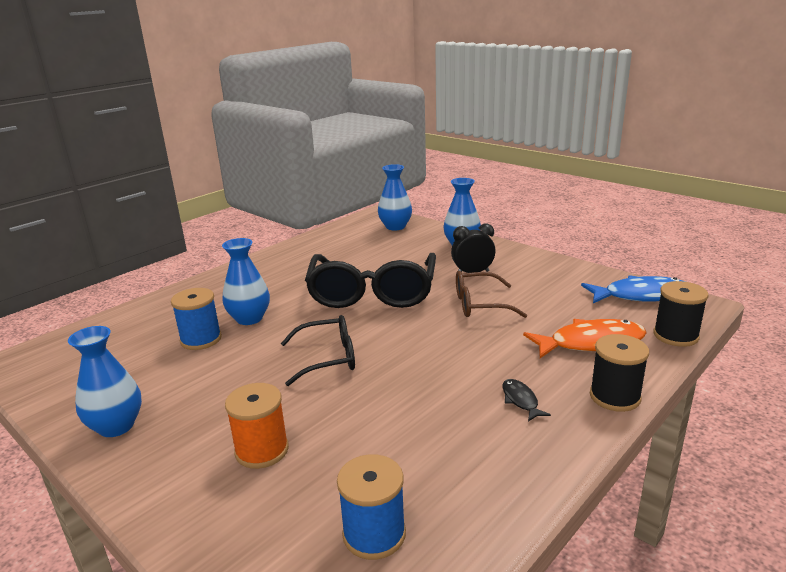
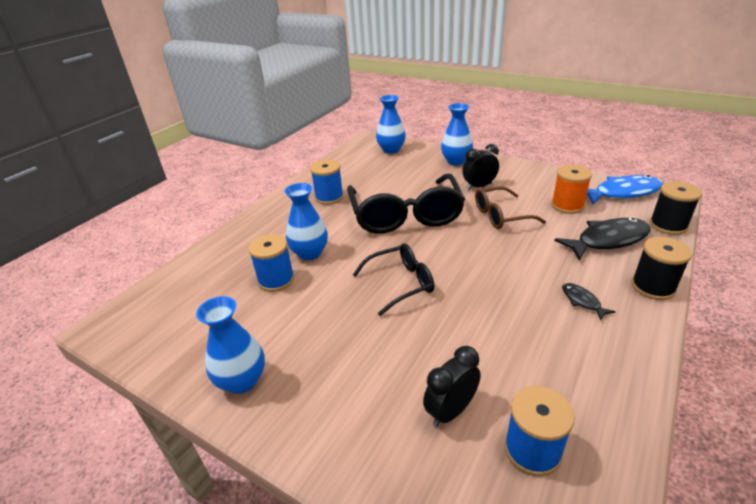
camera: 10 degrees left, 10 degrees up
(262, 450) = (391, 384): orange spool -> orange spool (567, 205)
(300, 267) = (329, 197): none -> blue spool
(309, 484) = (451, 411): none -> black clock
(590, 343) = (607, 240): orange fish -> black fish

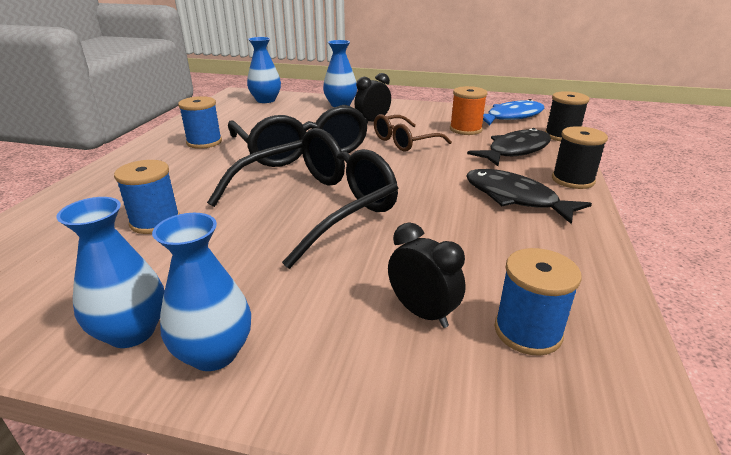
camera: 20 degrees left, 5 degrees down
(310, 253) = (194, 192): blue vase -> blue vase (214, 353)
(401, 283) = (318, 206): black glasses -> black glasses, size x1.79
(451, 411) = (422, 313): black clock -> black clock turned 105 degrees clockwise
(582, 301) = (515, 198): black fish -> black fish, size x2.08

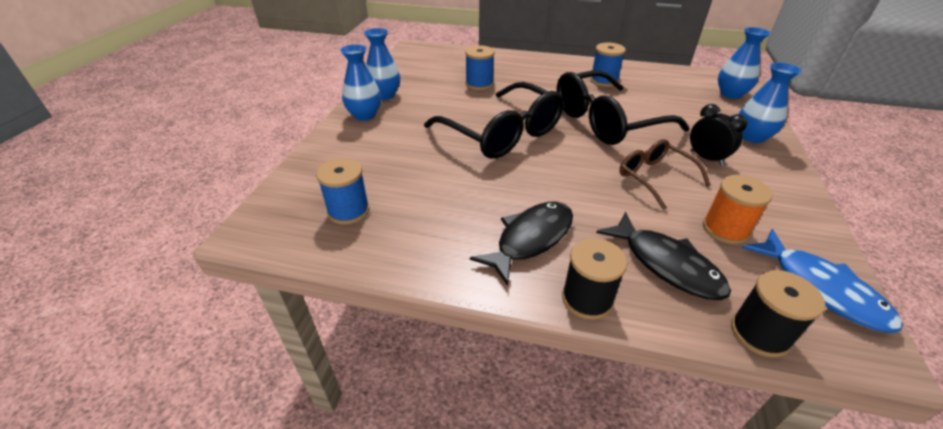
camera: 90 degrees right, 10 degrees up
(422, 313) = (376, 172): black clock -> none

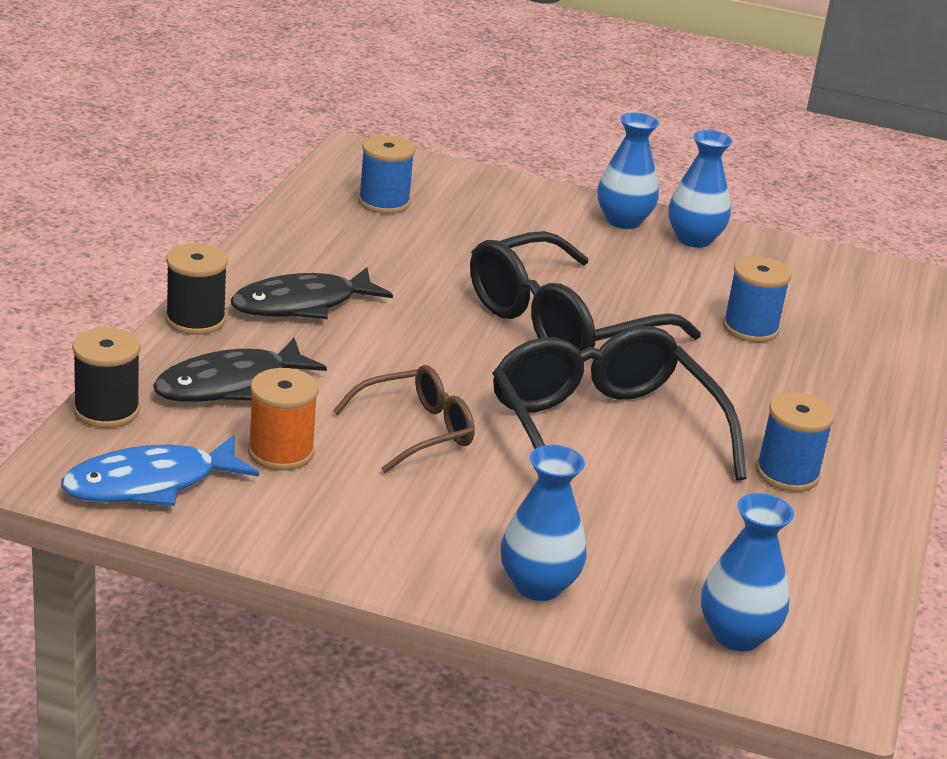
camera: 90 degrees right, 10 degrees down
(530, 239) = (302, 305): black fish -> black fish turned 105 degrees clockwise
(706, 158) = (466, 501): black clock -> none

